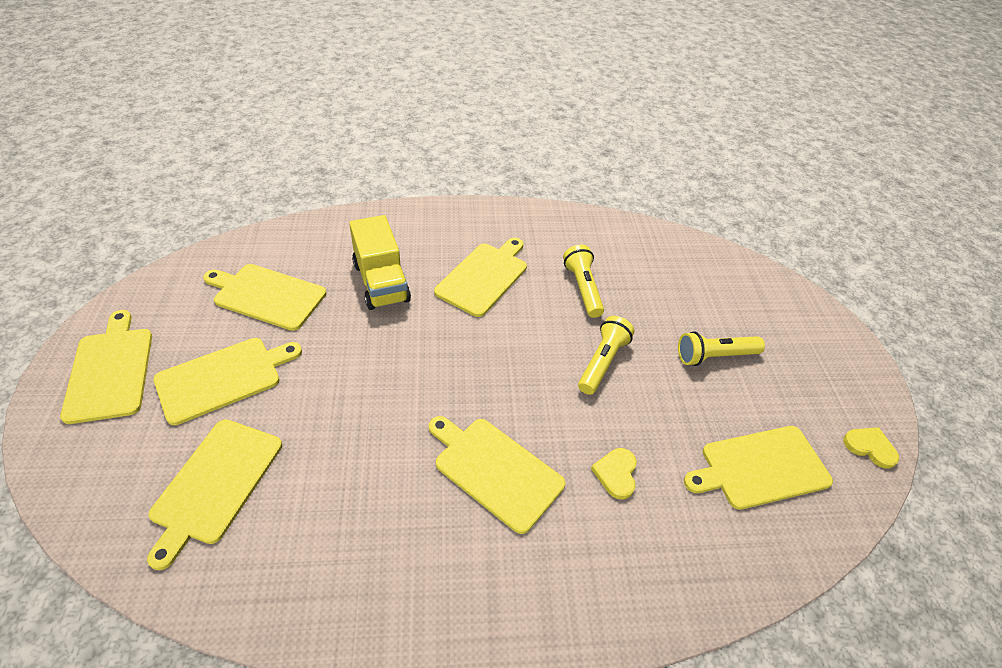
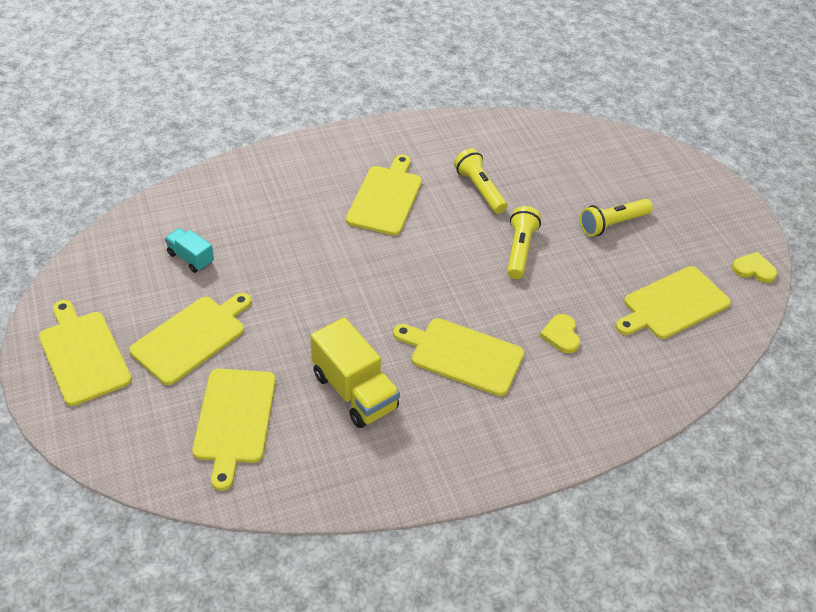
camera: 15 degrees left, 0 degrees up
(267, 295) = (190, 258): yellow cutting board -> turquoise truck
(381, 282) = (292, 223): yellow truck -> yellow truck (354, 391)

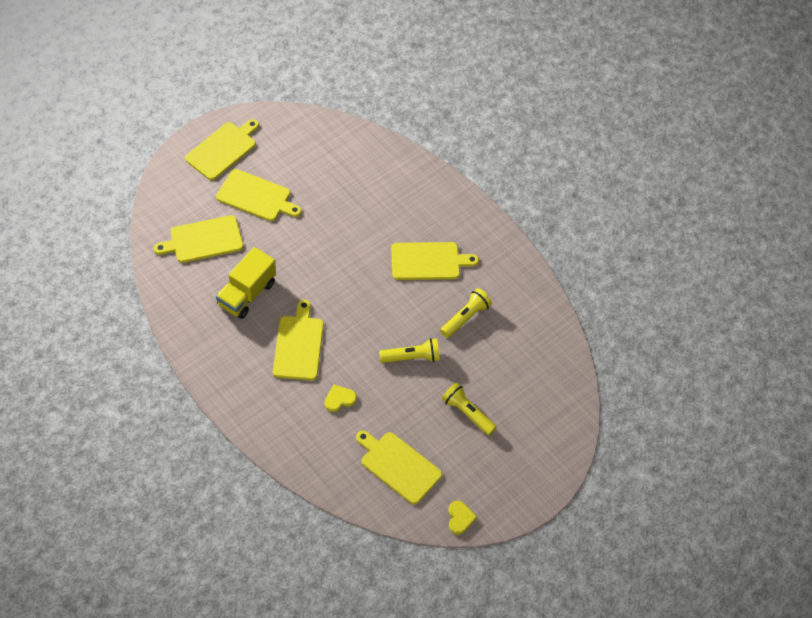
camera: 70 degrees right, 10 degrees up
(190, 258) = (321, 171): turquoise truck -> none

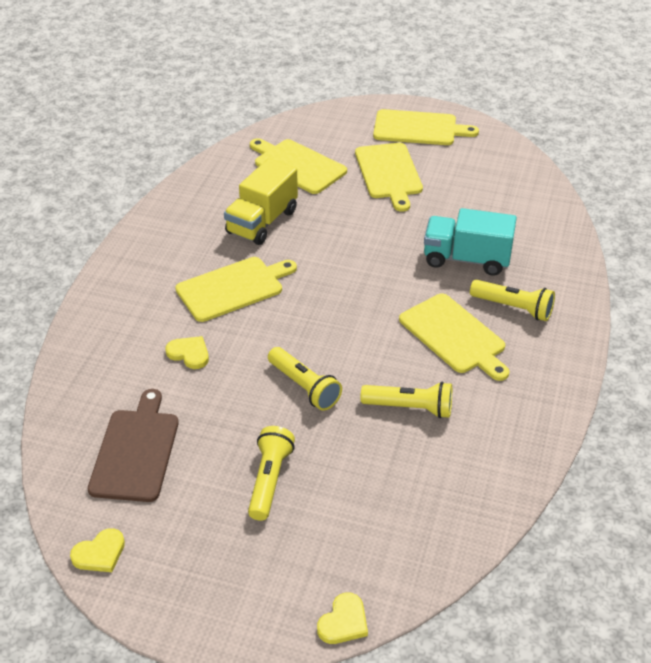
camera: 60 degrees right, 15 degrees down
(247, 294) = (262, 222): yellow truck -> yellow truck turned 60 degrees counterclockwise
(371, 212) = (466, 259): none -> turquoise truck
(398, 466) = (136, 451): yellow cutting board -> brown cutting board
(429, 219) = (513, 308): none -> yellow flashlight
(578, 432) = (343, 622): none -> yellow heart

